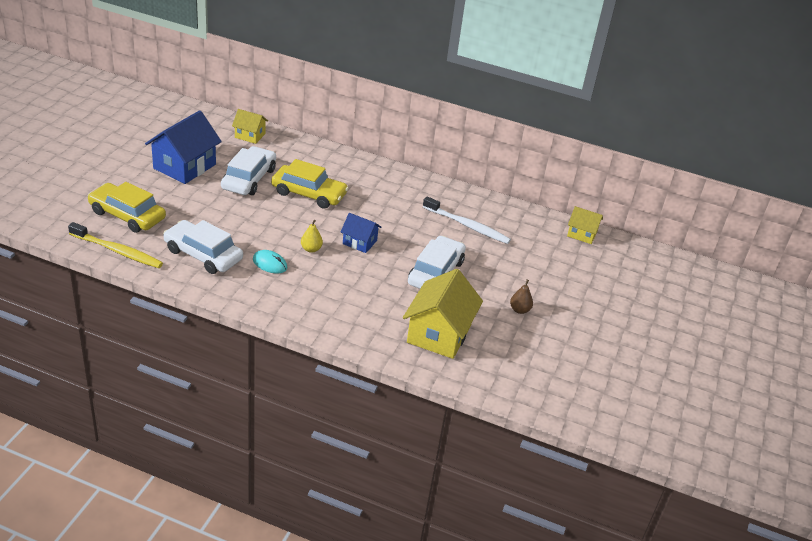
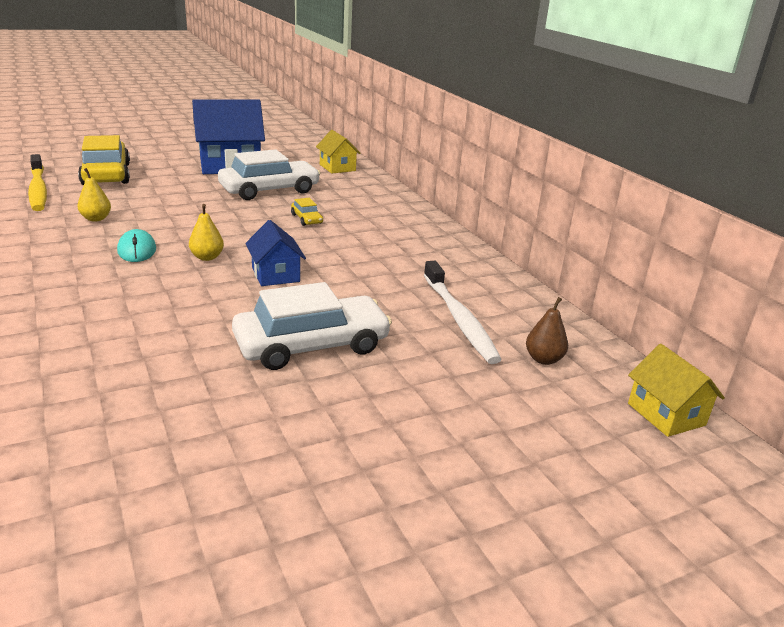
camera: 45 degrees right, 10 degrees down
(203, 254) = (96, 219): white car -> yellow pear
(309, 194) = (306, 219): yellow car -> yellow car, size x0.44
(439, 334) = (164, 417): yellow house -> none
(519, 310) = (358, 460): brown pear -> brown pear (543, 359)

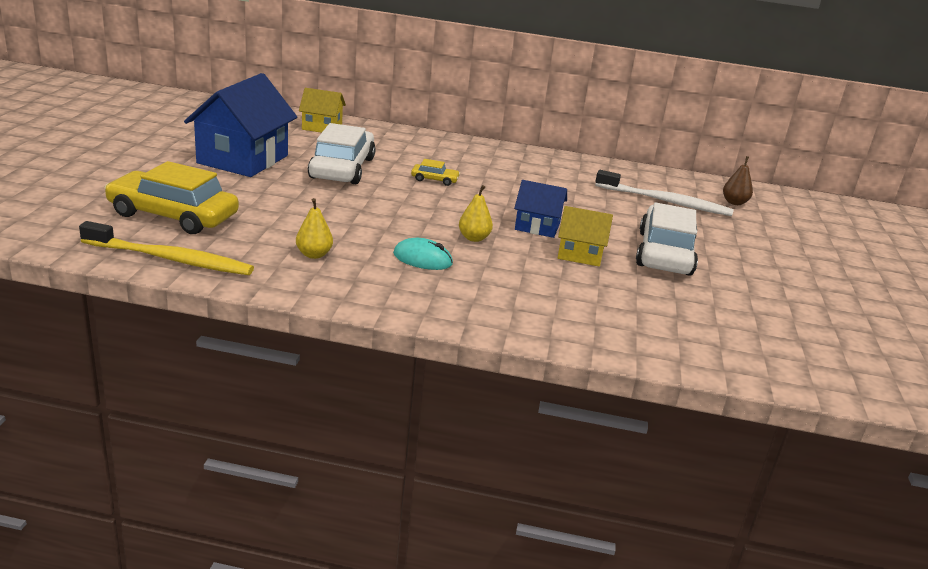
camera: 55 degrees left, 0 degrees up
(666, 414) = (810, 202): yellow house -> yellow house (580, 254)

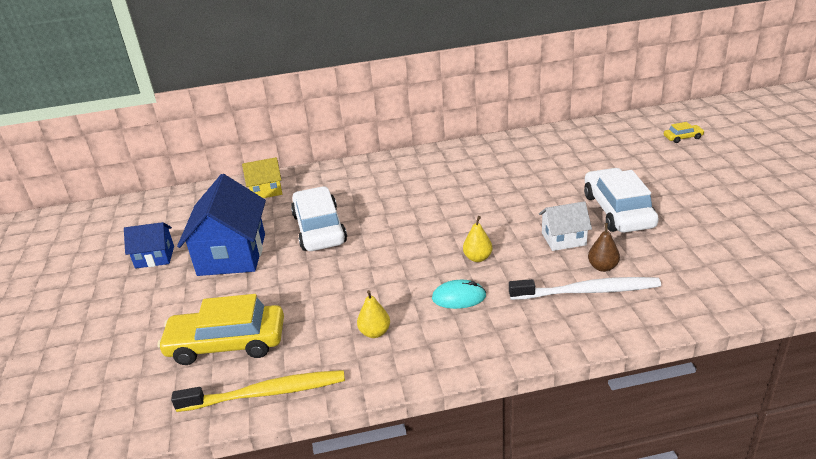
camera: 15 degrees left, 5 degrees up
(434, 180) = (399, 209): yellow car -> yellow car (683, 137)
(537, 226) = (512, 224): blue house -> blue house (155, 257)
(580, 254) = (563, 239): yellow house -> white house
(665, 201) = (577, 158): white toothbrush -> white toothbrush (587, 291)
(734, 202) = (622, 139): brown pear -> brown pear (602, 267)

